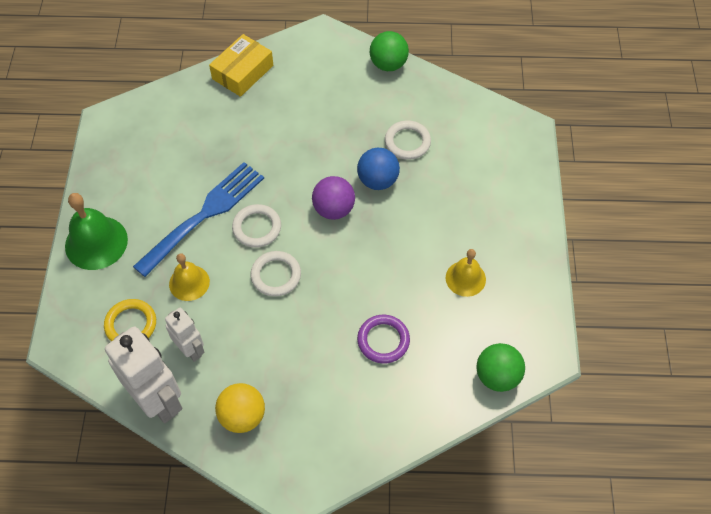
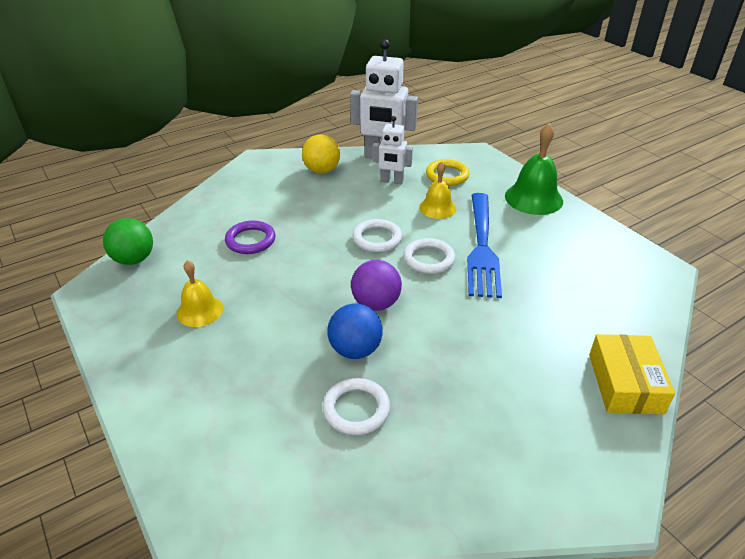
camera: 145 degrees right, 20 degrees down
(388, 64) = (475, 509): green ball -> none

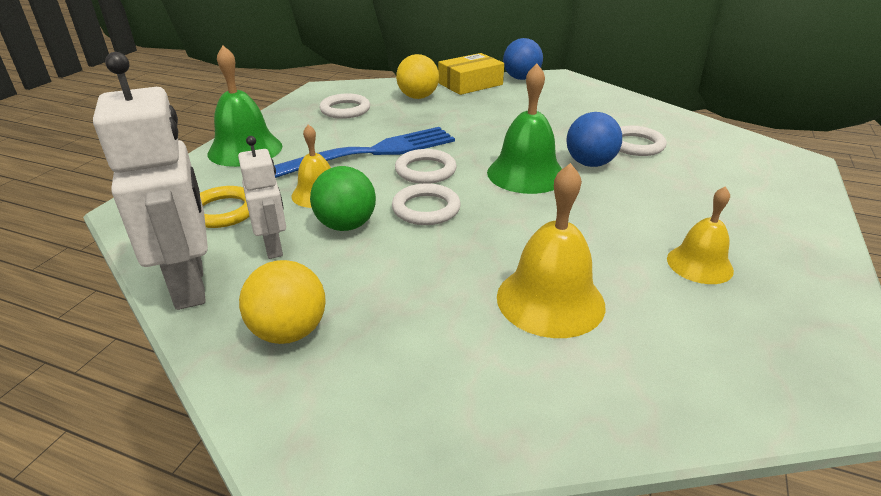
camera: 125 degrees left, 5 degrees down
(134, 259) = (751, 395): green ball -> green ball (346, 225)
(250, 240) = (550, 300): purple ring -> yellow bell
(376, 303) = (526, 174): purple ball -> green bell
(589, 263) = (345, 110): none -> white ring
(599, 320) = (418, 97): none -> yellow ball
(624, 447) = (521, 78): none -> blue ball

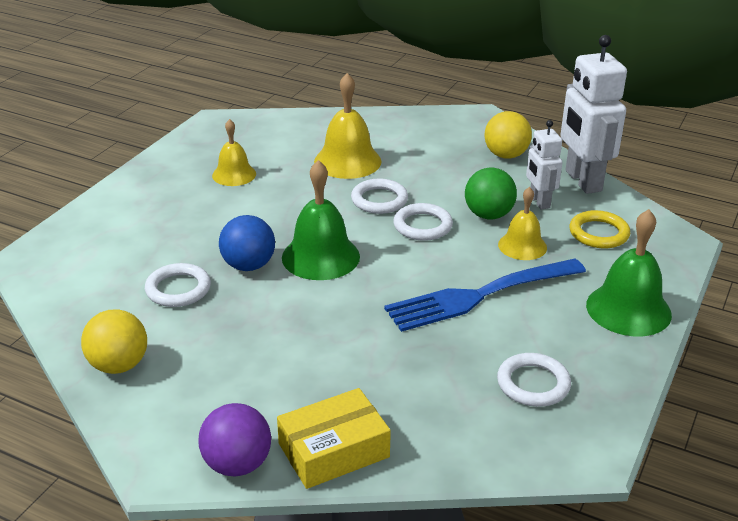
camera: 175 degrees left, 0 degrees up
(418, 97) = (426, 412): yellow ball -> yellow ball (119, 365)
(425, 170) = (421, 267): white ring -> white ring (379, 200)
(521, 78) = (237, 464): blue ball -> purple ball

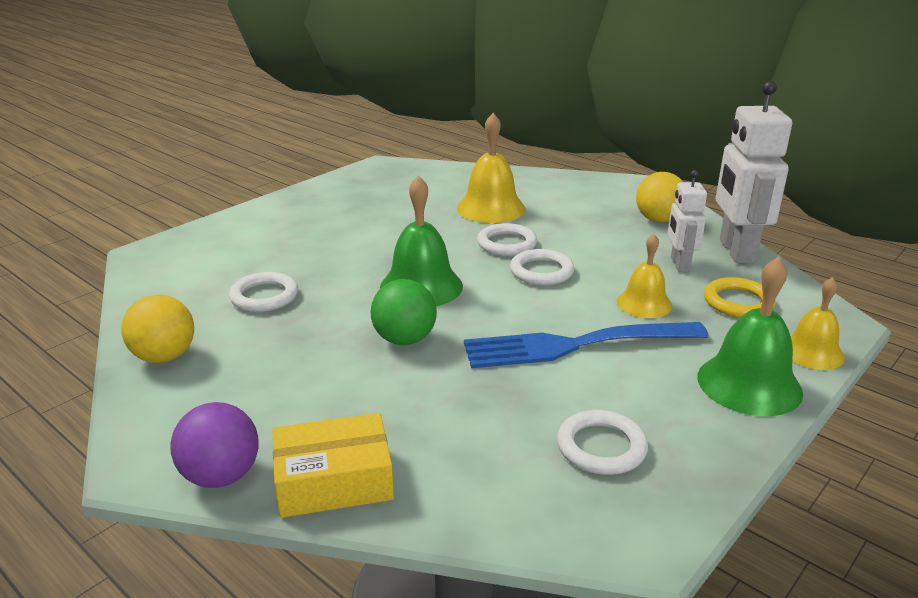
camera: 15 degrees right, 5 degrees down
(234, 174) = (374, 207): yellow bell -> yellow bell (812, 352)
(248, 265) = (344, 285): blue ball -> none
(488, 215) = (617, 270): green ball -> green ball (404, 339)

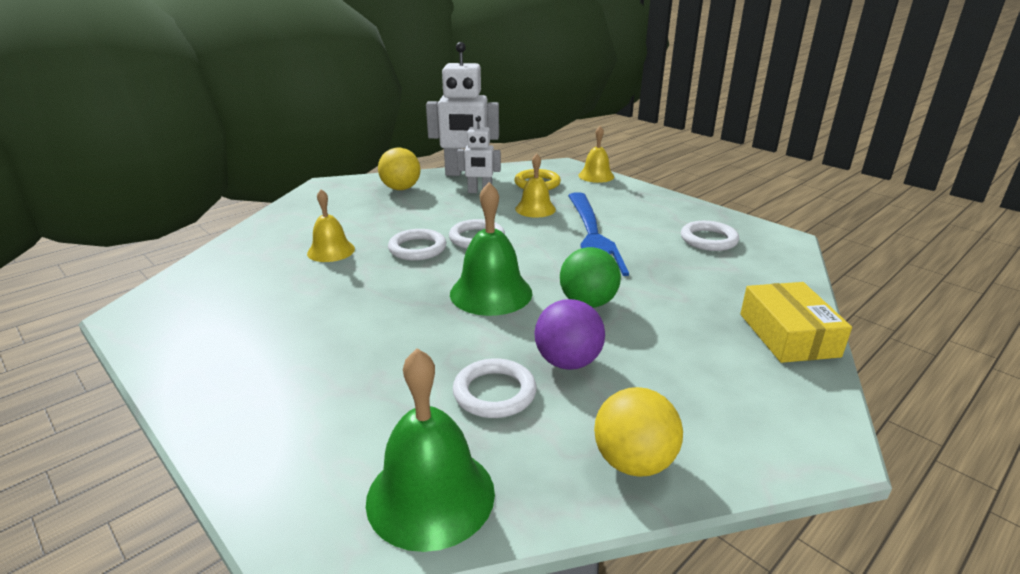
camera: 85 degrees left, 0 degrees up
(221, 476) = (813, 392): purple ball -> purple ball (568, 362)
(491, 208) = (331, 251): yellow bell -> yellow bell, size x0.63
(749, 384) = (632, 195): green bell -> green bell (430, 495)

